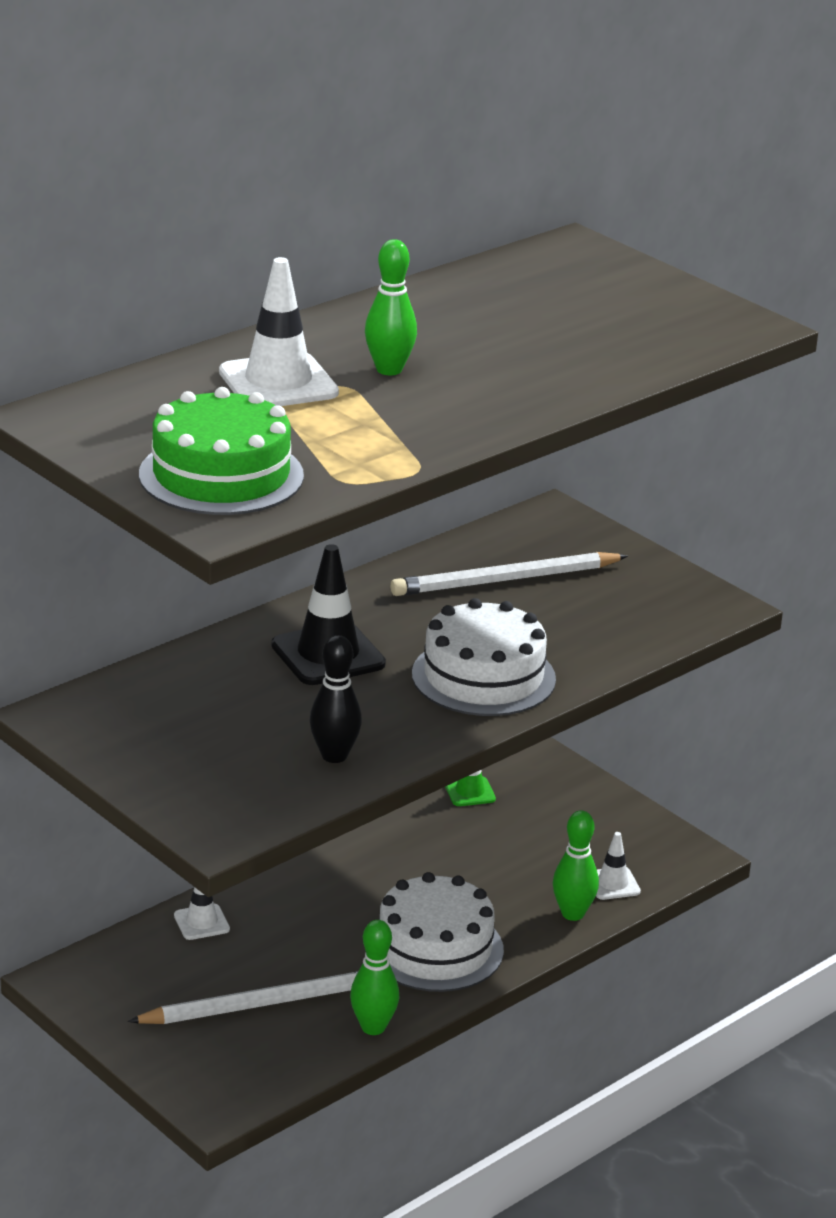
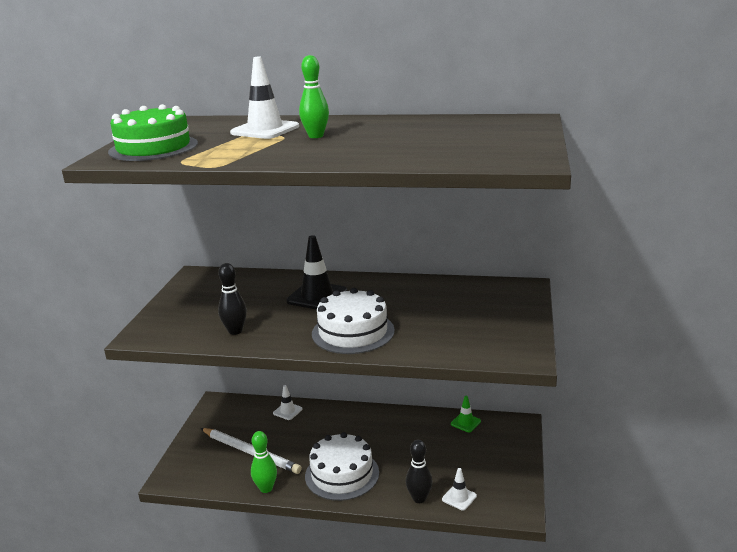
camera: 55 degrees right, 5 degrees down
(504, 580) = (445, 301): white pencil -> none
(573, 914) = (419, 498): green bowling pin -> black bowling pin

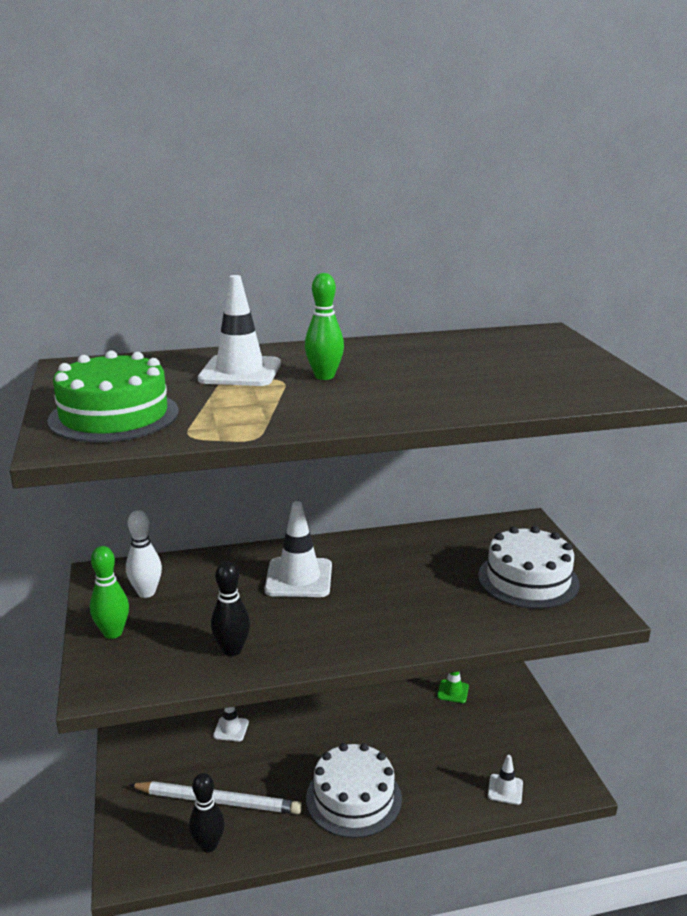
camera: 25 degrees left, 0 degrees up
(212, 289) = (146, 592): none -> white bowling pin
(266, 488) = (270, 846): green bowling pin -> green bowling pin (113, 633)
(317, 296) = (299, 578): black traffic cone -> white traffic cone
(353, 332) = (386, 620): white cake -> white cake (528, 579)
(419, 498) = (463, 804): black bowling pin -> black bowling pin (208, 845)

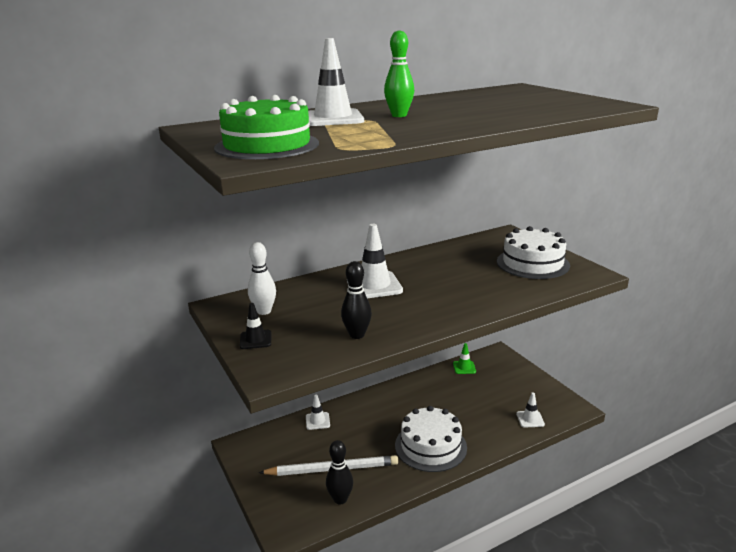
camera: 15 degrees left, 0 degrees up
(113, 633) = (255, 340): green bowling pin -> black traffic cone

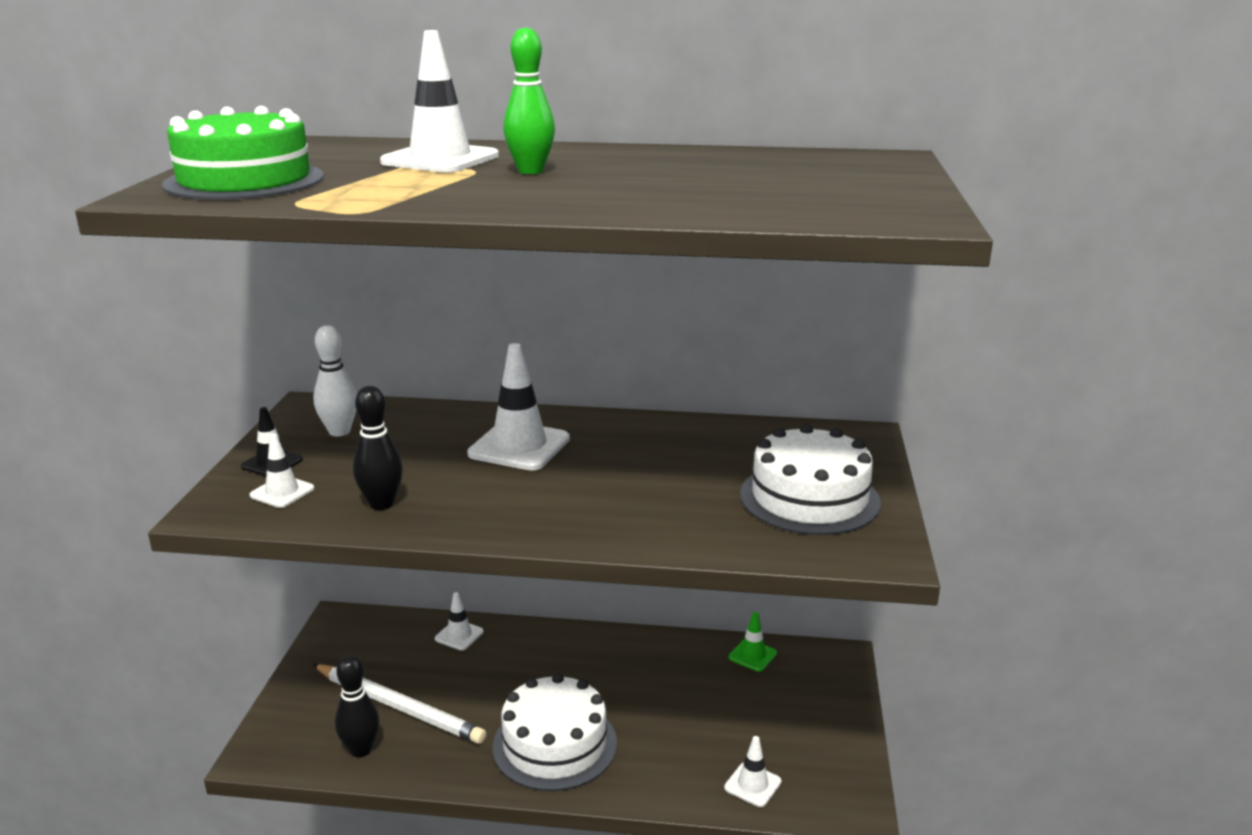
camera: 35 degrees right, 0 degrees up
(291, 350) = (282, 492): none -> white traffic cone

